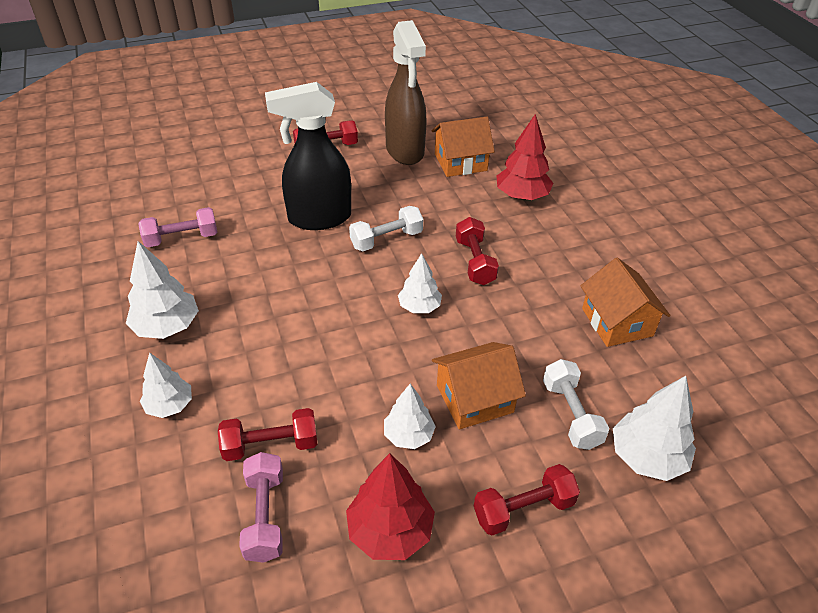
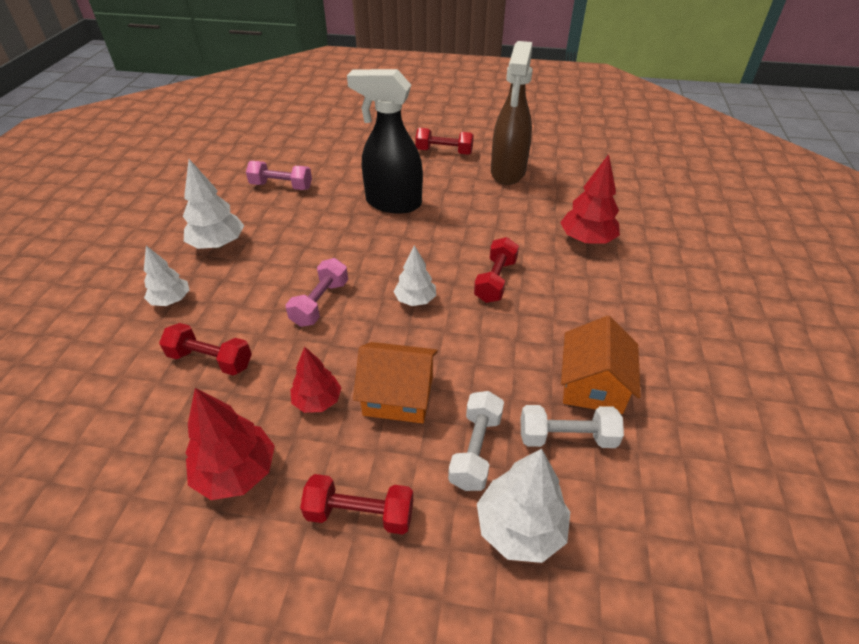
camera: 30 degrees right, 0 degrees up
(265, 516) = (160, 412): pink dumbbell -> pink dumbbell (320, 303)
(386, 239) = (433, 237): white dumbbell -> white dumbbell (566, 437)
(408, 435) = (317, 401): white tree -> red tree
(460, 162) = (551, 195): orange house -> none

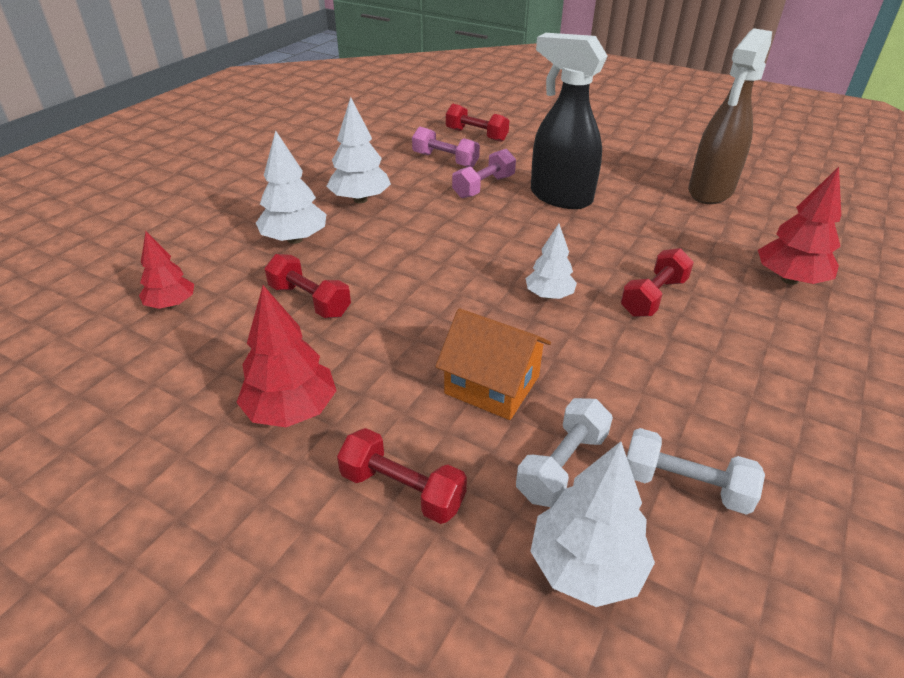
camera: 20 degrees right, 5 degrees down
(171, 300) = (295, 239): white tree -> white tree, size x1.52
(317, 401) = (401, 366): red tree -> red tree (171, 304)
(320, 303) = (442, 275): pink dumbbell -> pink dumbbell (484, 187)
(444, 152) = (639, 158): red dumbbell -> red dumbbell (476, 135)
(593, 385) = (741, 438): orange house -> none

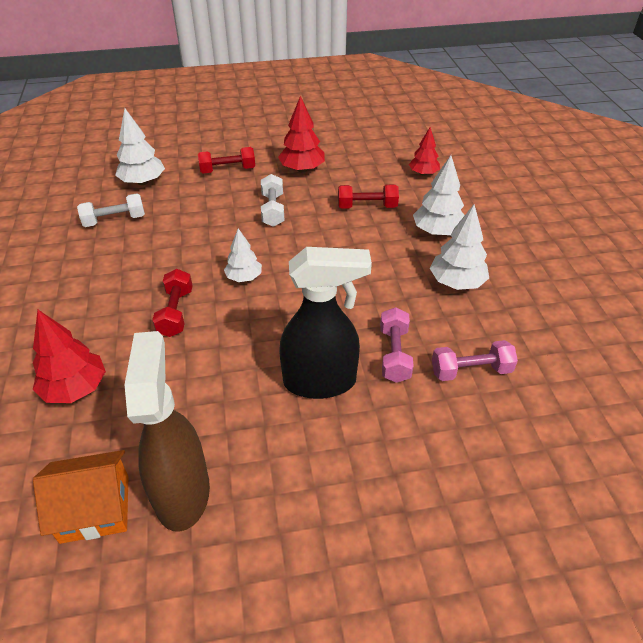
camera: 140 degrees right, 5 degrees up
(476, 135) = (504, 438): red dumbbell -> none
(492, 385) = (229, 216): orange house -> orange house (95, 508)
(562, 465) = (172, 203): white dumbbell -> white dumbbell (273, 210)

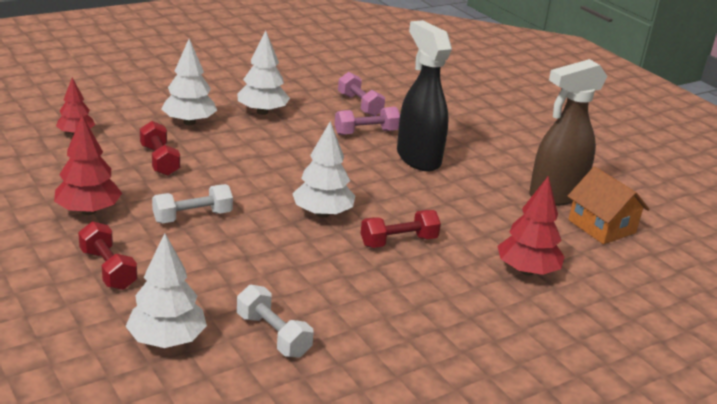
camera: 115 degrees left, 15 degrees down
(244, 277) = (322, 213): white tree -> white tree, size x1.52

